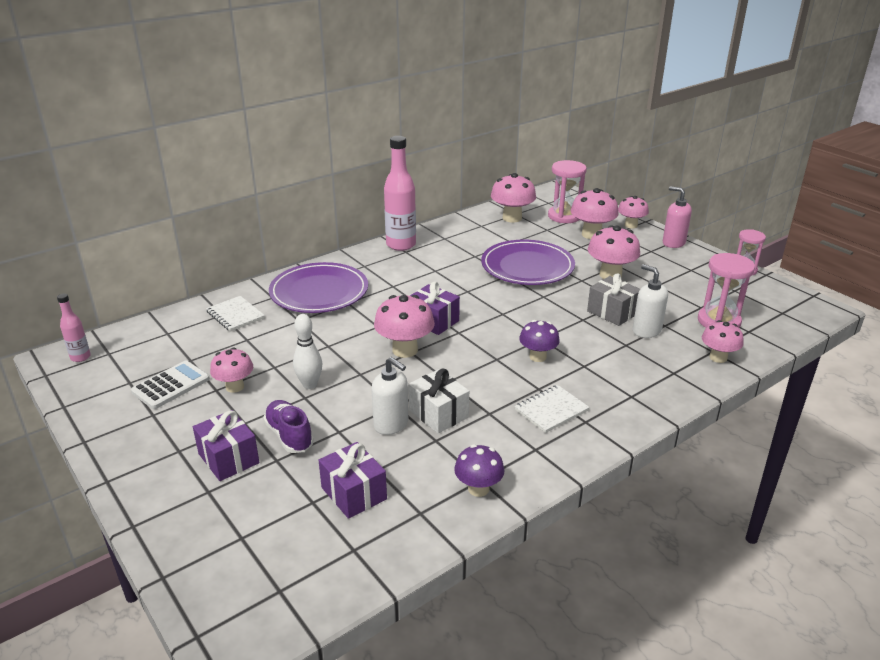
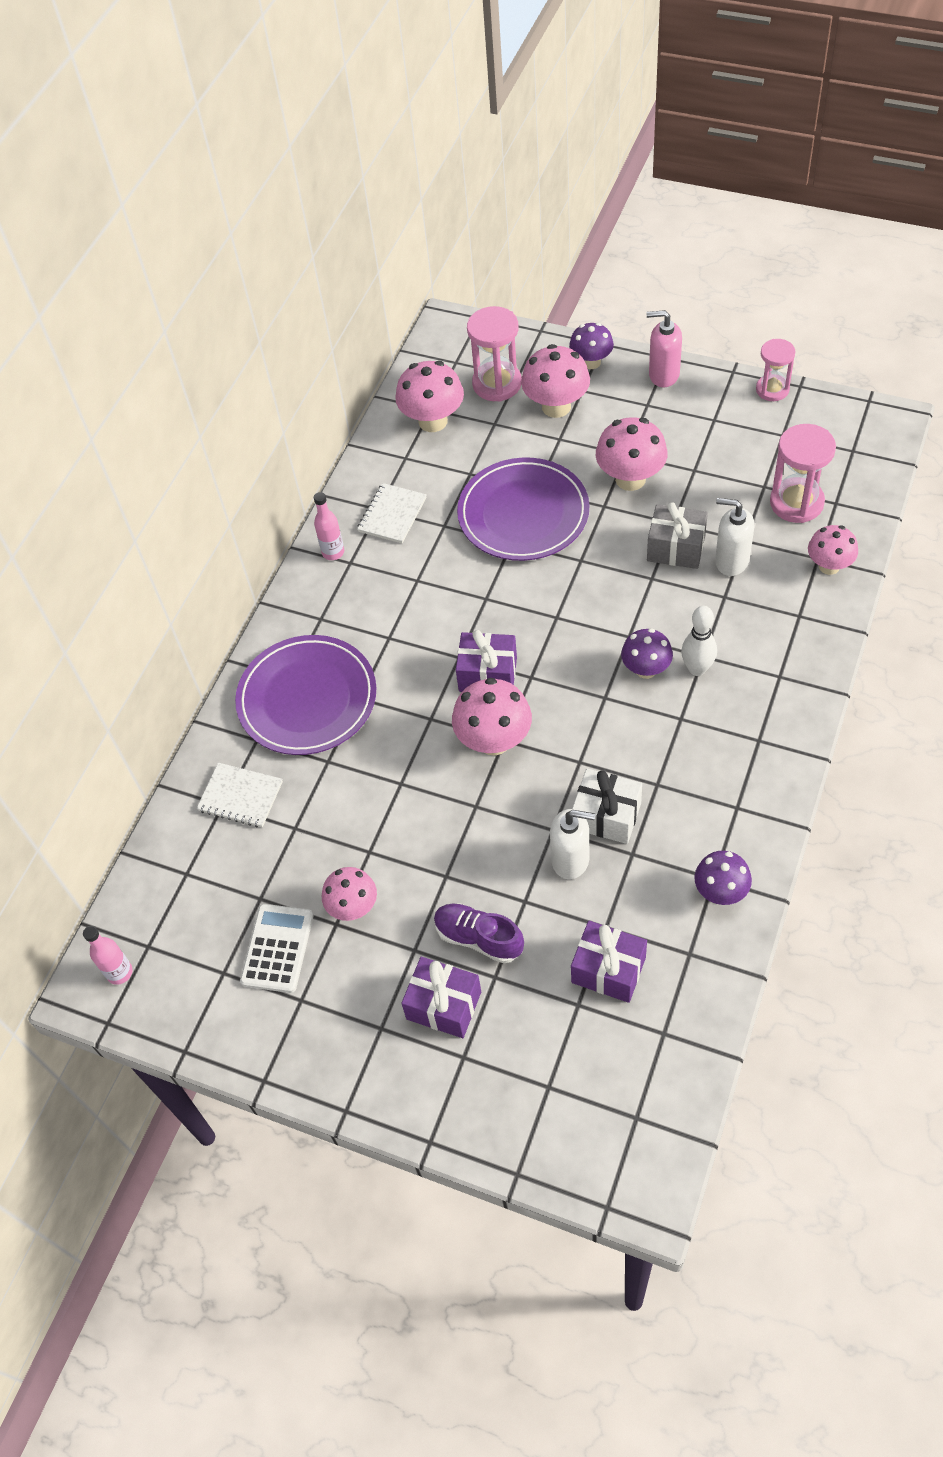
camera: 25 degrees left, 25 degrees up
(310, 384) = (434, 854): white bowling pin -> white bowling pin (697, 669)
(401, 245) = (333, 552): pink bottle -> pink bottle, size x0.51
(551, 410) = (715, 743): white notebook -> white notebook (392, 515)
(631, 225) = (591, 362): pink mushroom -> purple mushroom

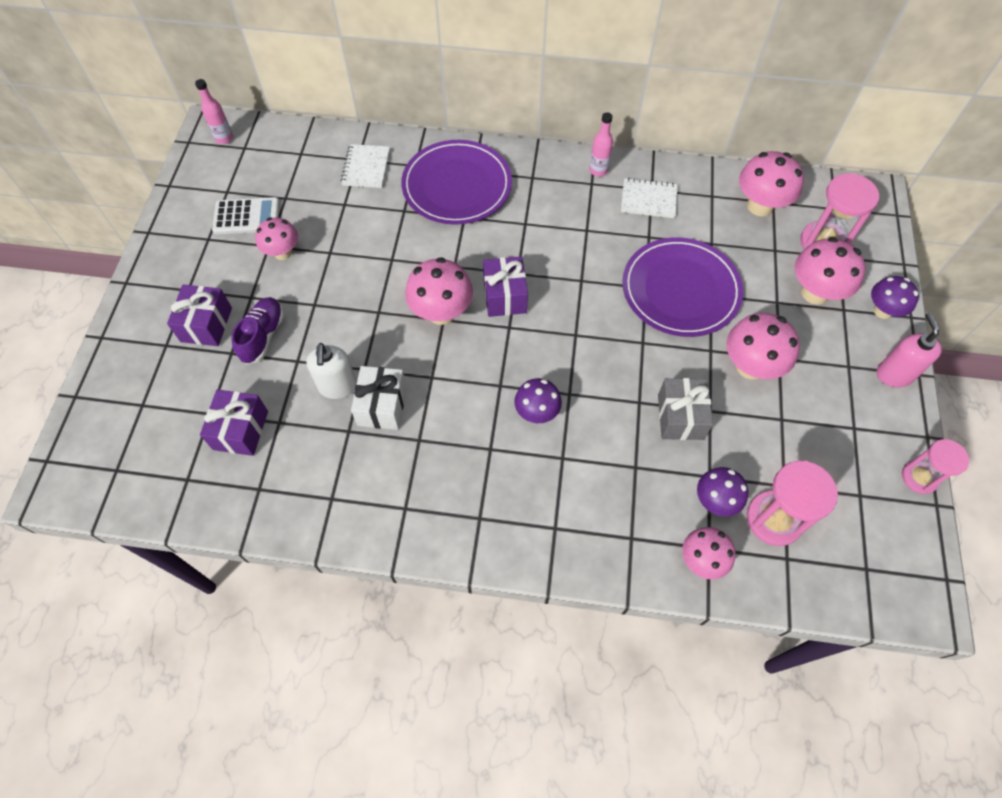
camera: 70 degrees right, 5 degrees up
(697, 669) = (547, 454): white bowling pin -> none
(720, 891) = (319, 505): purple mushroom -> purple mushroom (715, 501)
(731, 561) = (680, 467): white soap dispenser -> none

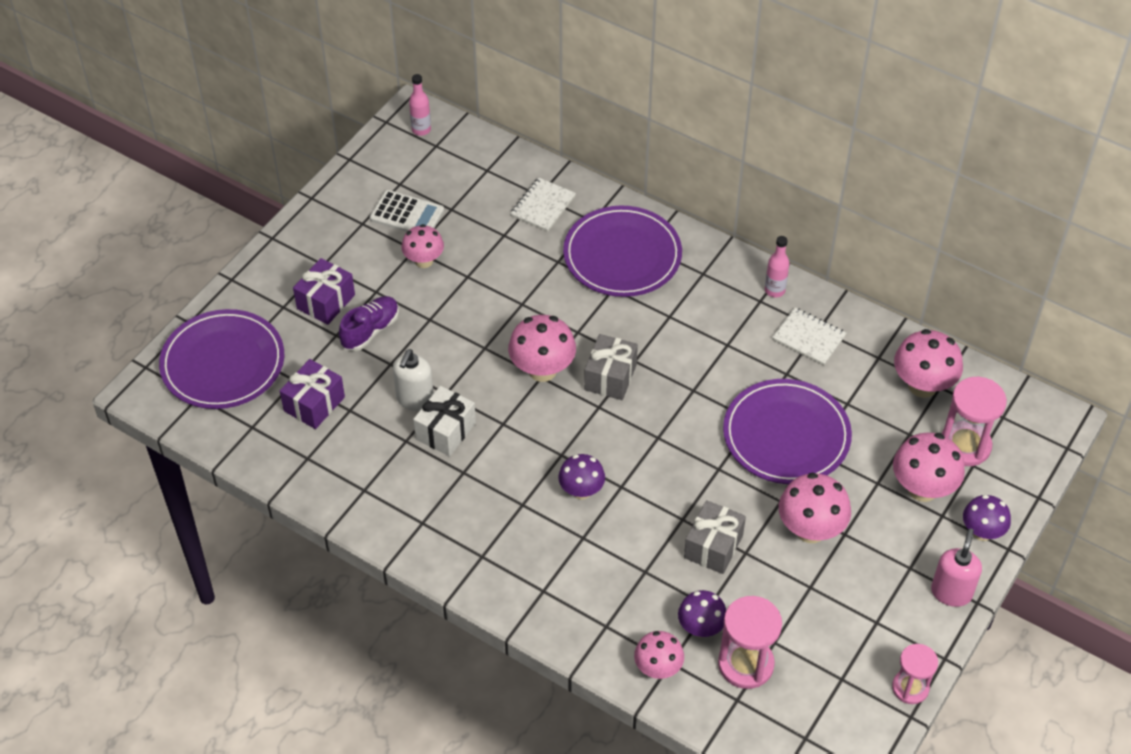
camera: 25 degrees right, 10 degrees down
(128, 425) = (223, 363): none -> purple plate
(505, 296) = (610, 377): purple gift -> grey gift

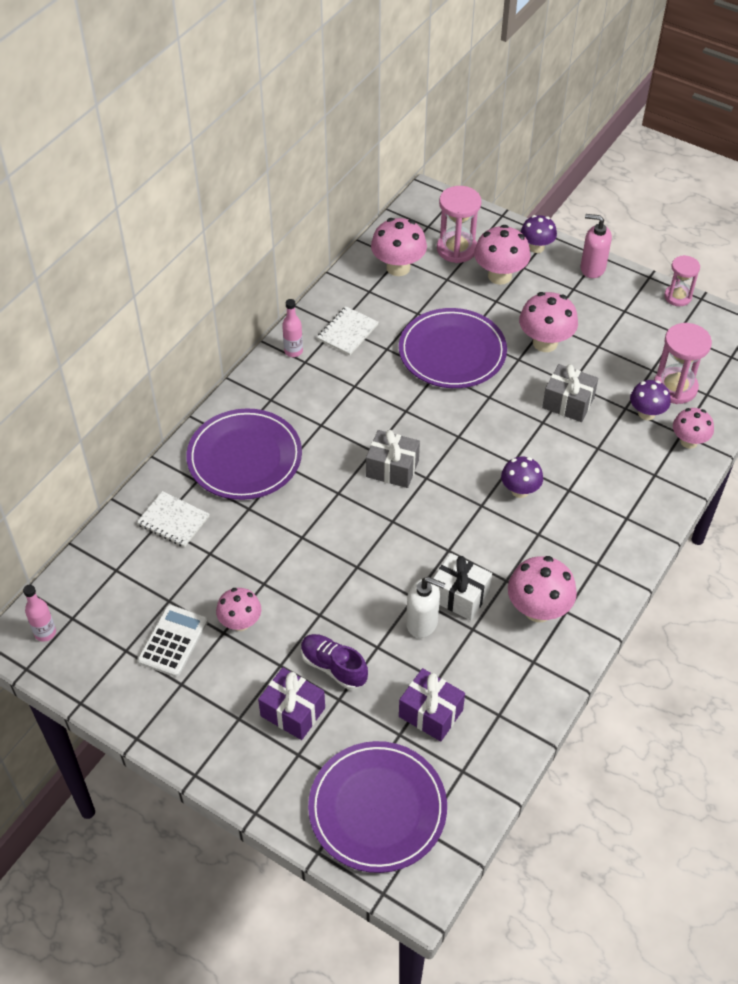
camera: 90 degrees left, 0 degrees up
(542, 370) = (384, 520): pink mushroom -> pink mushroom (538, 609)

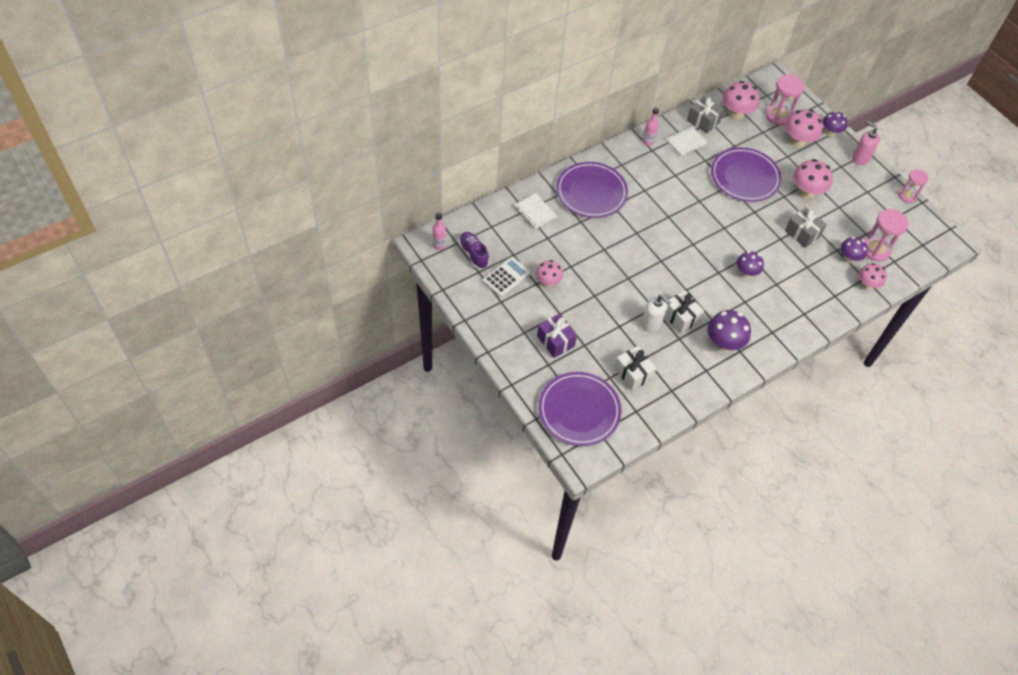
camera: 20 degrees right, 5 degrees up
(333, 667) = (589, 327): purple shoe -> purple shoe (473, 254)
(392, 468) = (675, 231): grey gift -> grey gift (703, 121)
(430, 713) = (633, 373): purple gift -> white gift
(538, 609) = (723, 343): pink mushroom -> purple mushroom

